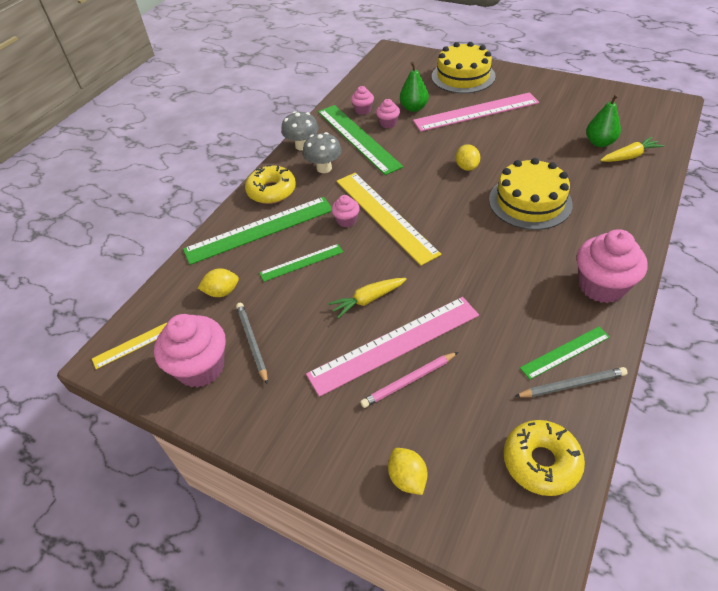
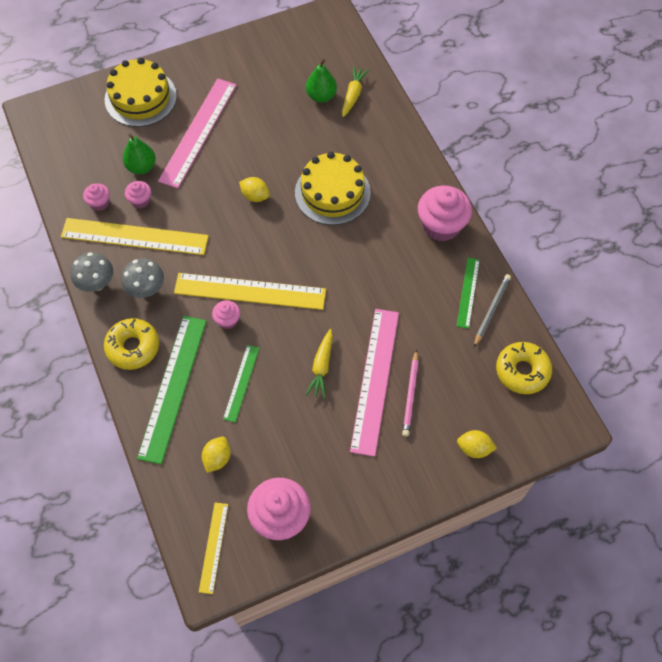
camera: 55 degrees left, 15 degrees up
(252, 342) = (289, 468): grey pencil -> none
(358, 138) = (134, 236): green ruler -> yellow ruler

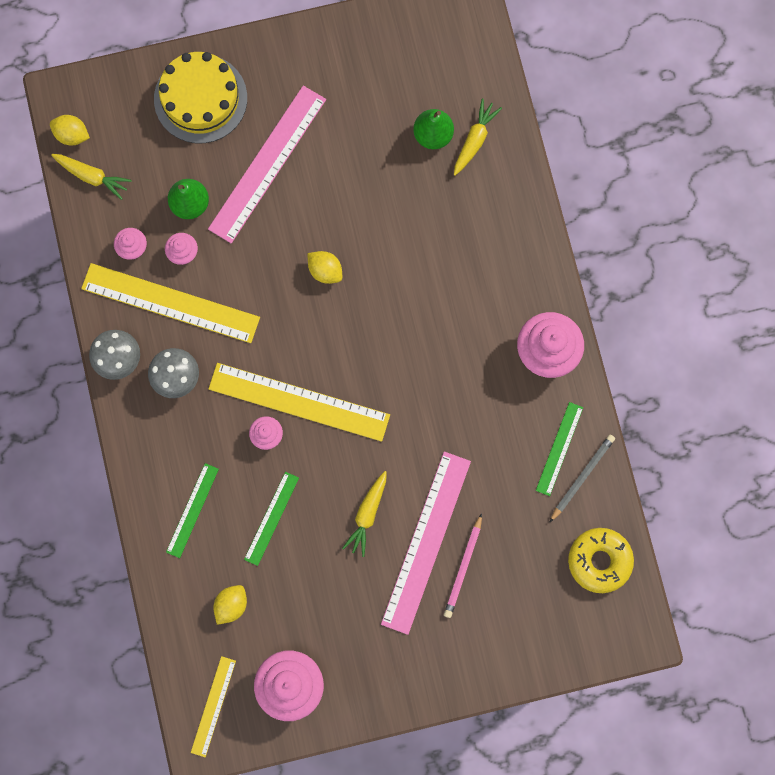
camera: 10 degrees right, 15 degrees up
(62, 159) = (92, 176): none -> yellow carrot
(133, 347) = (152, 451): yellow donut -> none
(173, 387) = (192, 510): green ruler -> green ruler, size x0.53
(332, 192) = (422, 282): yellow cake -> none
(474, 448) = (522, 645): yellow lemon -> yellow lemon (72, 135)

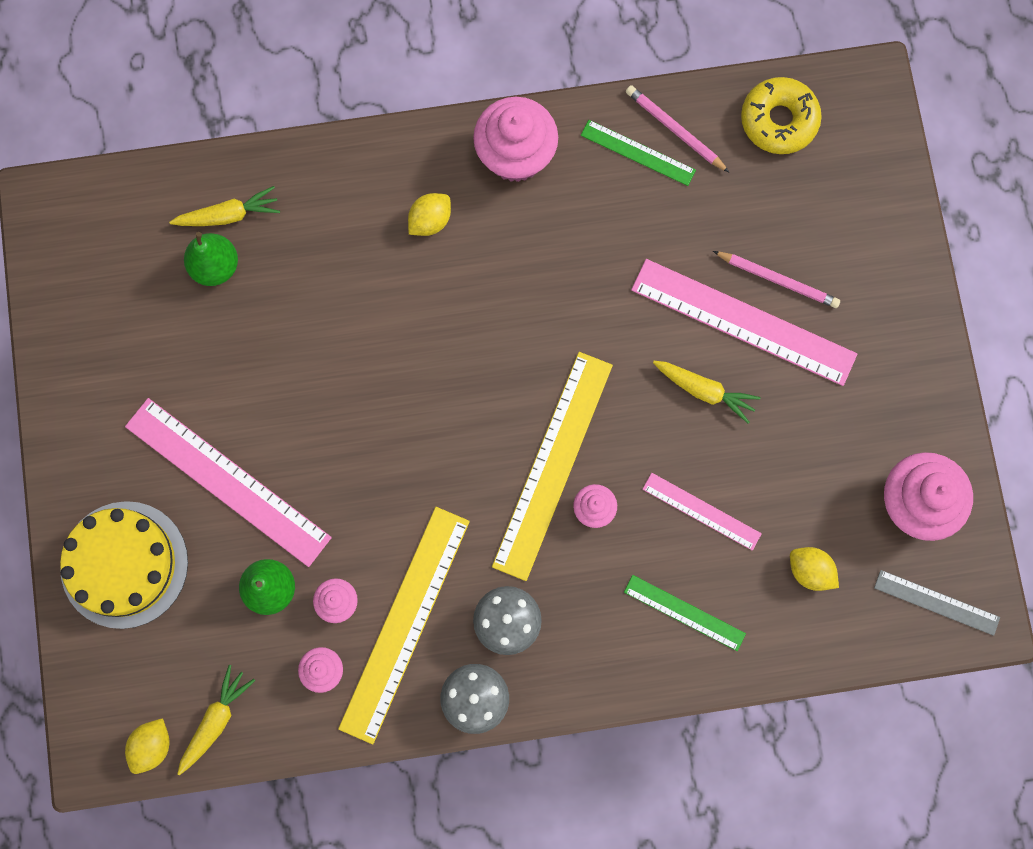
camera: 85 degrees left, 0 degrees up
(213, 706) = (936, 602): yellow ruler -> grey ruler
(271, 518) = (701, 511): green ruler -> pink ruler
(325, 271) = (382, 418): yellow lemon -> yellow lemon (430, 220)
(475, 140) = (229, 215): yellow carrot -> yellow carrot turned 135 degrees clockwise
(582, 477) = (675, 130): grey pencil -> pink pencil

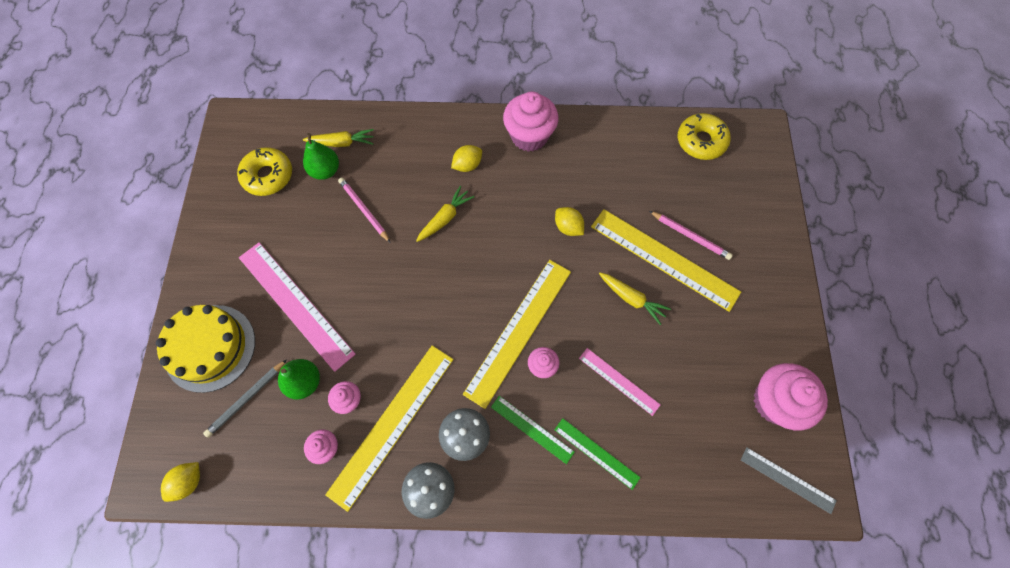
camera: 10 degrees right, 10 degrees down
(130, 290) = (268, 176): none -> yellow donut
(197, 625) = (246, 399): none -> grey pencil
(216, 720) = (239, 471): yellow carrot -> yellow carrot (445, 218)
(638, 152) = (607, 146): green ruler -> green ruler (532, 429)
(675, 130) = (633, 137): pink pencil -> pink pencil (364, 210)
(743, 322) = (664, 259): pink ruler -> yellow ruler
(810, 570) = (693, 438): yellow lemon -> yellow lemon (568, 227)

